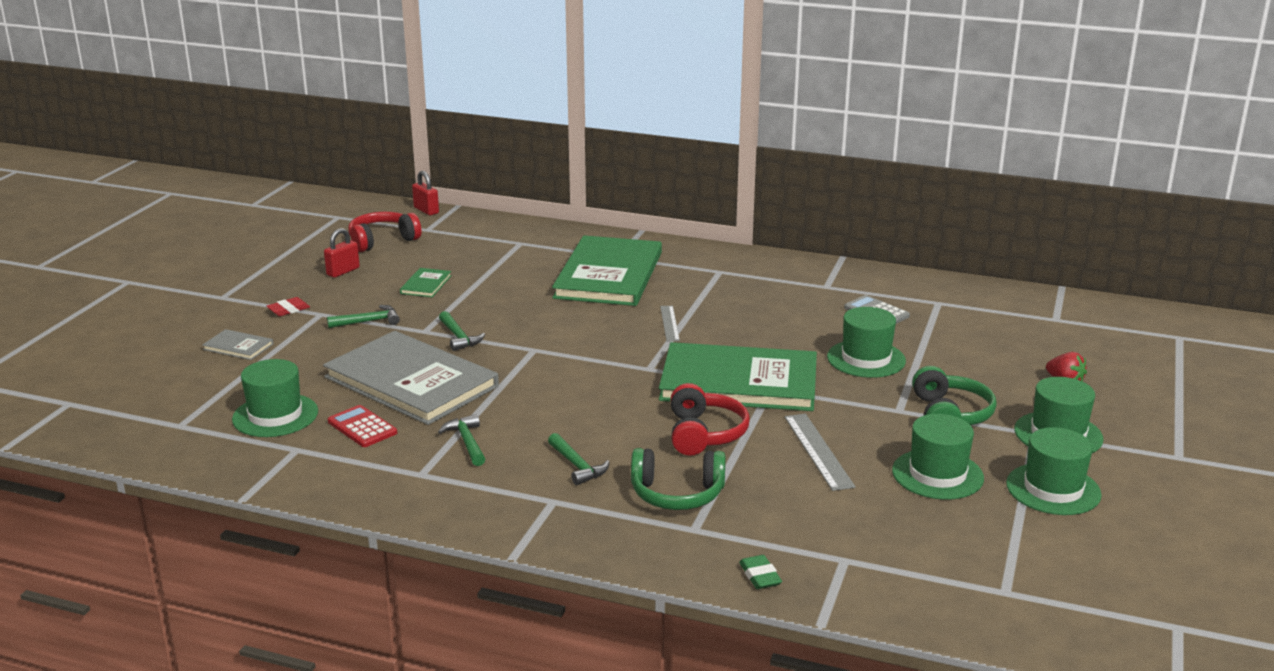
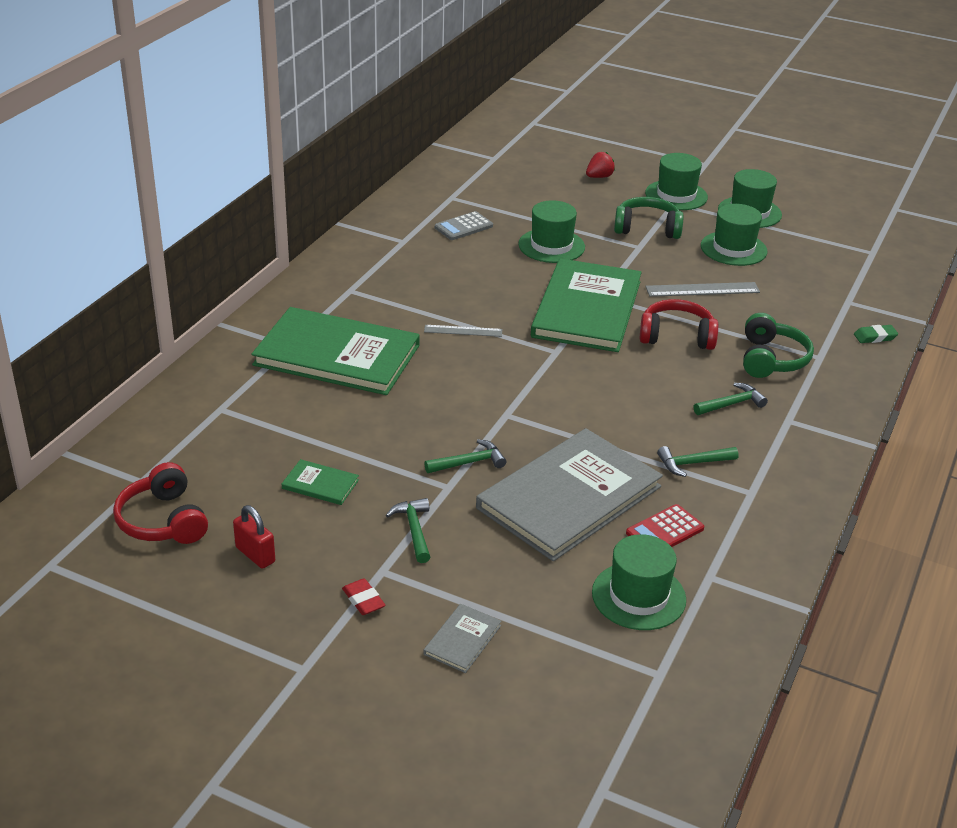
camera: 85 degrees left, 10 degrees up
(426, 210) = (71, 481): red padlock -> none

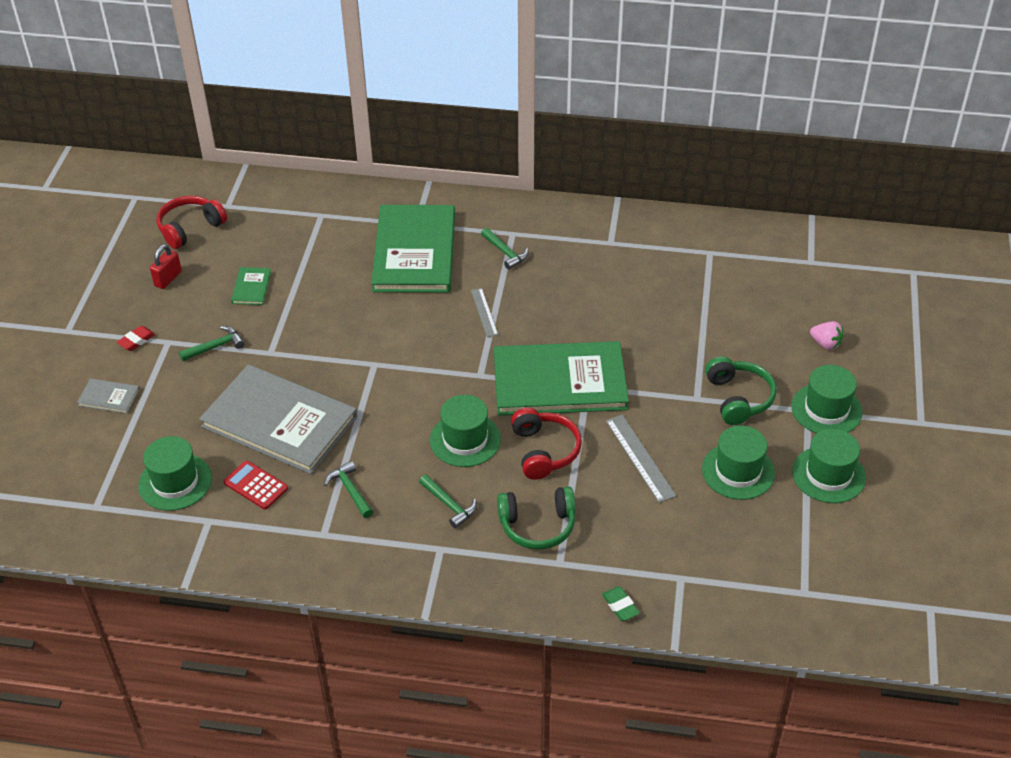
camera: 75 degrees right, 10 degrees up
(463, 227) = (659, 273): grey calculator -> none
(469, 462) = (303, 357): green hammer -> green hammer (505, 253)
(551, 246) = (660, 337): green hat -> green hat (465, 439)
(599, 177) = (825, 344): red strawberry -> pink strawberry

